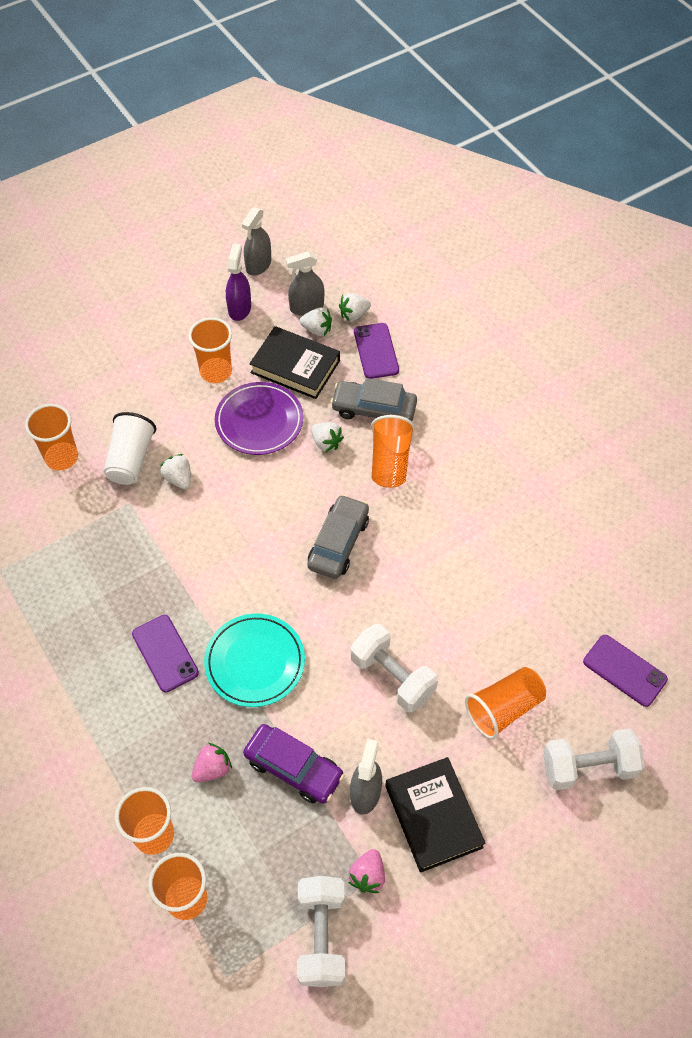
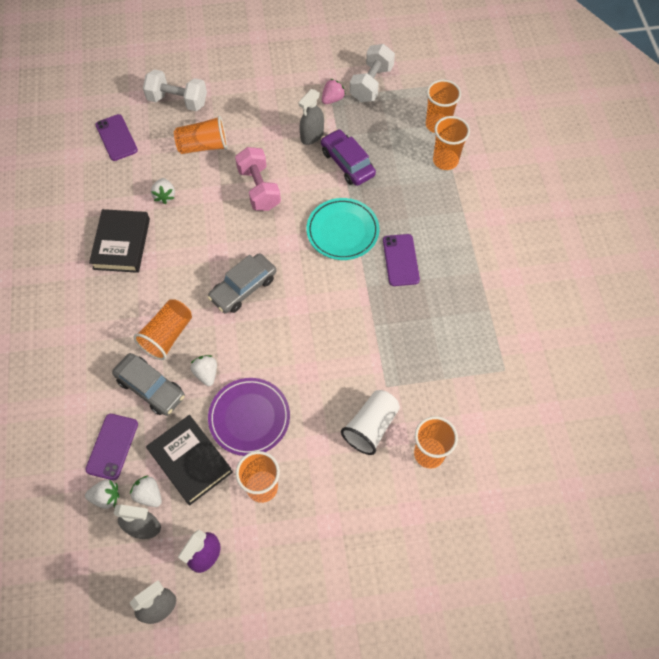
camera: 155 degrees left, 5 degrees up
(178, 478) = (339, 391): white strawberry -> white strawberry (165, 196)
(212, 769) = (397, 181): pink strawberry -> none
(392, 676) = (259, 188): white dumbbell -> pink dumbbell
(433, 816) = (280, 111): black book -> black book (121, 244)

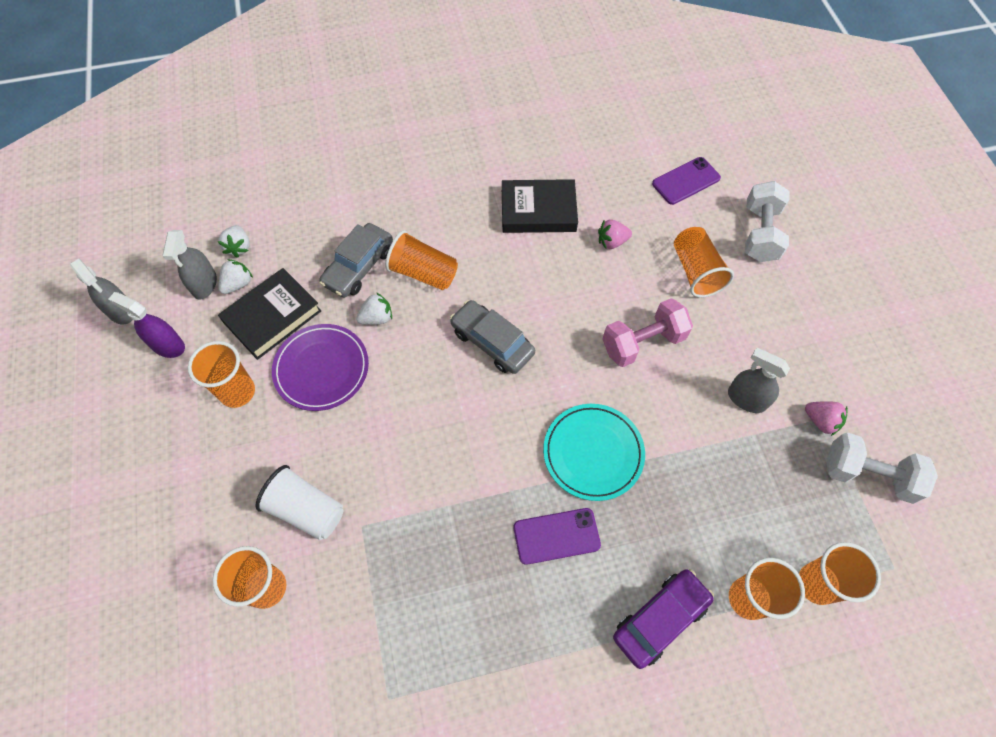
camera: 85 degrees right, 0 degrees up
(112, 446) = (293, 243): purple phone -> none
(165, 196) = (612, 242): white strawberry -> pink strawberry
(347, 163) = (709, 451): purple car -> purple car (660, 619)

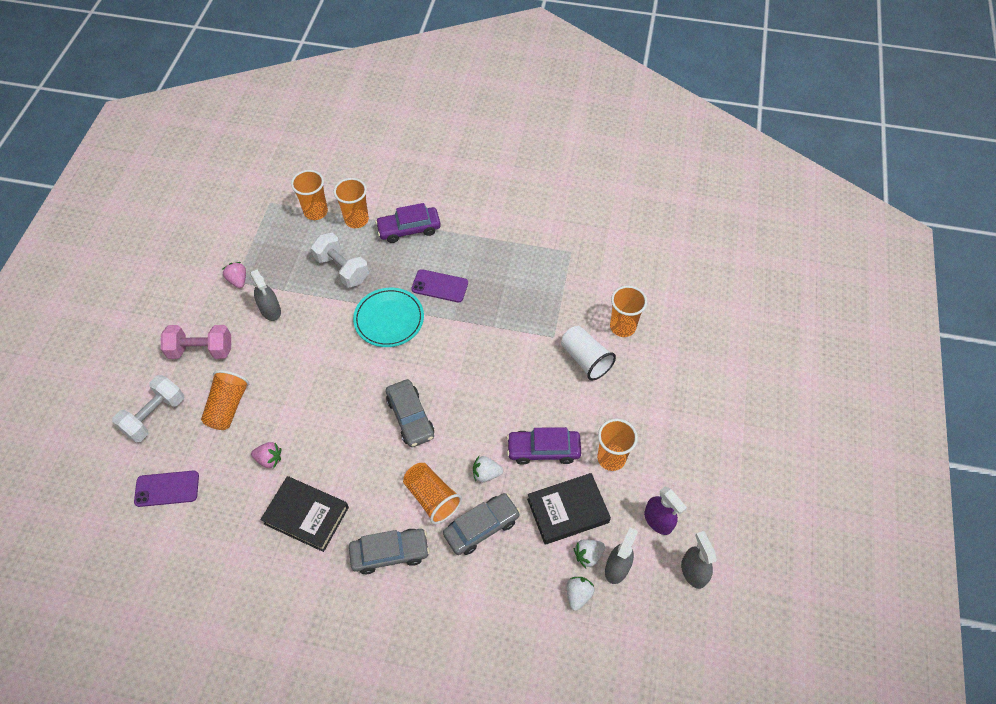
camera: 155 degrees left, 5 degrees down
(321, 369) = (543, 450): purple plate -> purple car
(438, 212) = (390, 553): none -> grey car
(643, 343) = (307, 372): pink dumbbell -> pink dumbbell (201, 350)
(868, 475) = (239, 245): white dumbbell -> white dumbbell (342, 269)

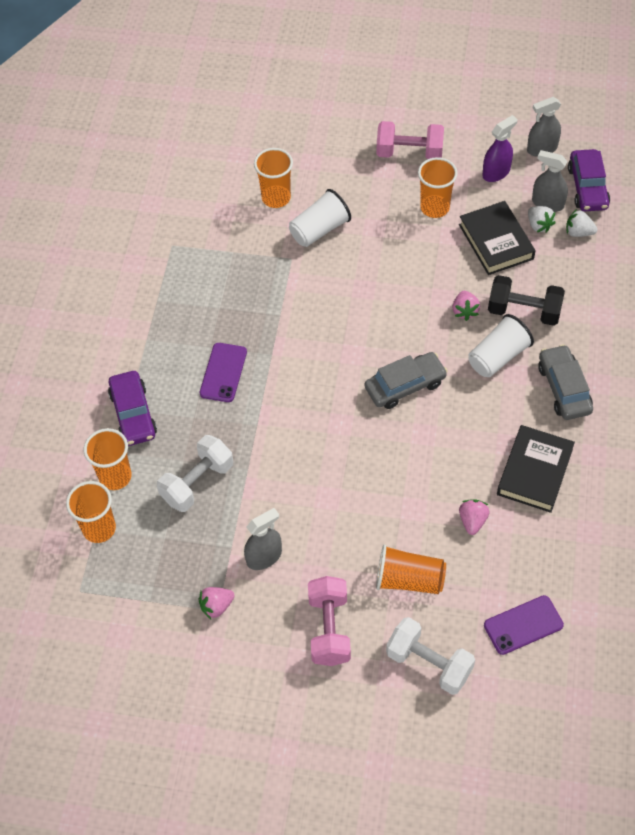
camera: 90 degrees left, 0 degrees up
(167, 488) = (523, 625): purple phone -> purple phone turned 75 degrees clockwise
(389, 319) = (274, 421): turquoise plate -> none
(432, 498) = (498, 357): orange cup -> white cup
(481, 527) = (524, 311): grey car -> black dumbbell
(486, 474) = (465, 311): white strawberry -> pink strawberry
(543, 450) = (431, 263): purple car -> purple car (587, 187)
(681, 441) = (409, 153): none -> pink dumbbell

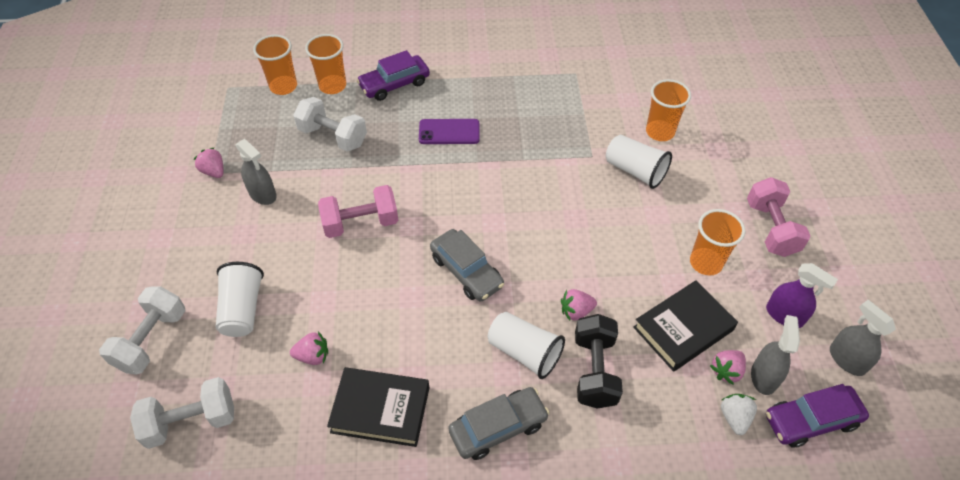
camera: 75 degrees right, 5 degrees down
(329, 629) = (190, 254): pink dumbbell -> pink dumbbell (361, 223)
(409, 579) = (243, 309): orange cup -> white cup
(523, 625) = (191, 421): purple phone -> white dumbbell
(539, 225) = (726, 371): white strawberry -> pink strawberry

